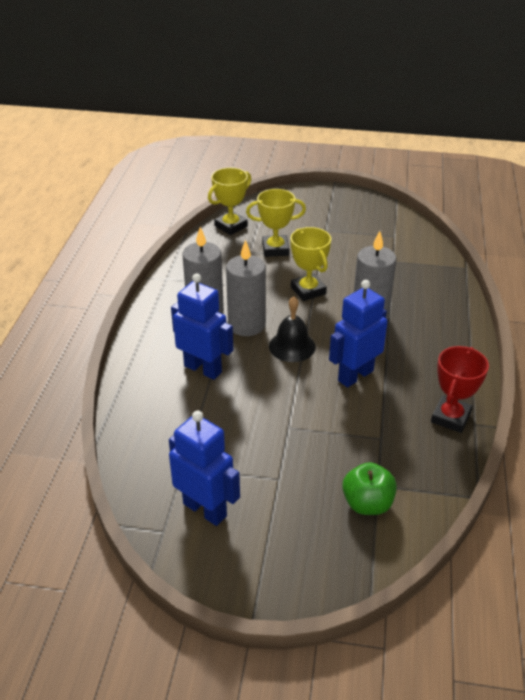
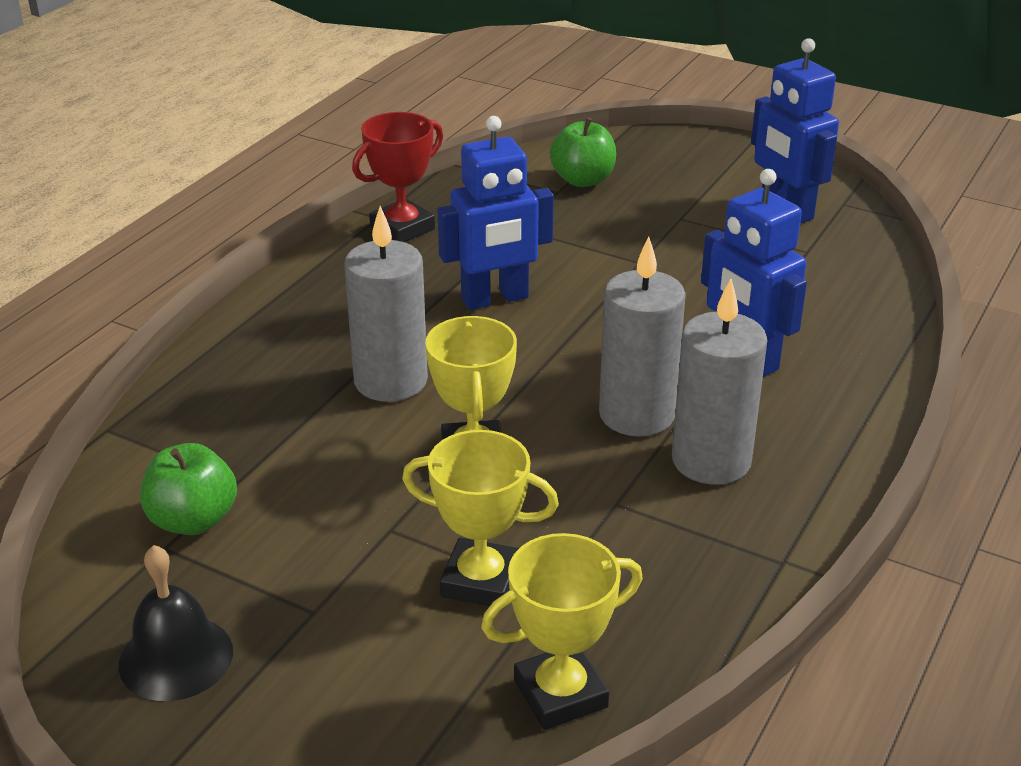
camera: 160 degrees left, 5 degrees down
(292, 346) = (571, 360): black bell -> black bell (176, 657)
(393, 245) = (193, 520): none -> green apple

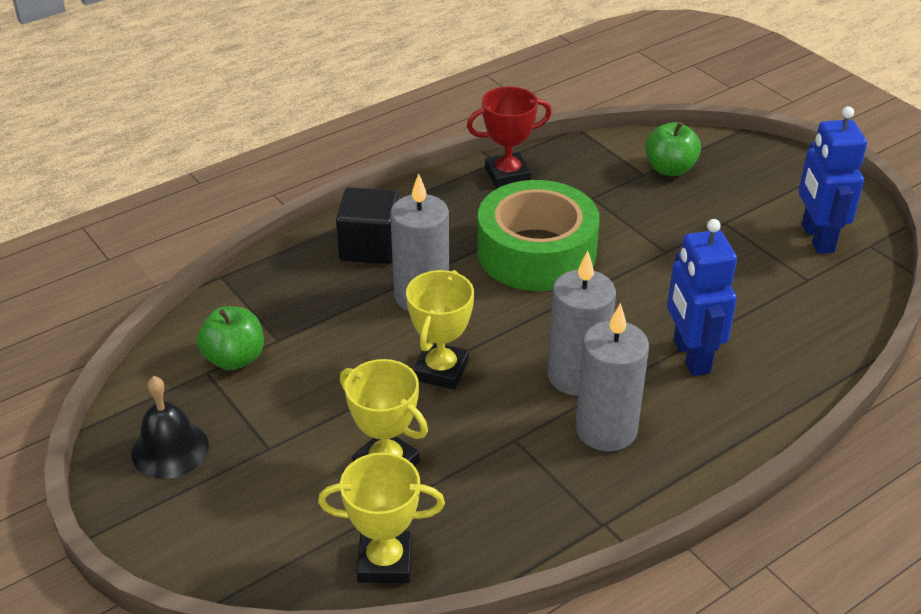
camera: 25 degrees right, 5 degrees up
(286, 344) = (370, 247): none -> black cube
(495, 299) = (536, 252): blue robot -> green tape

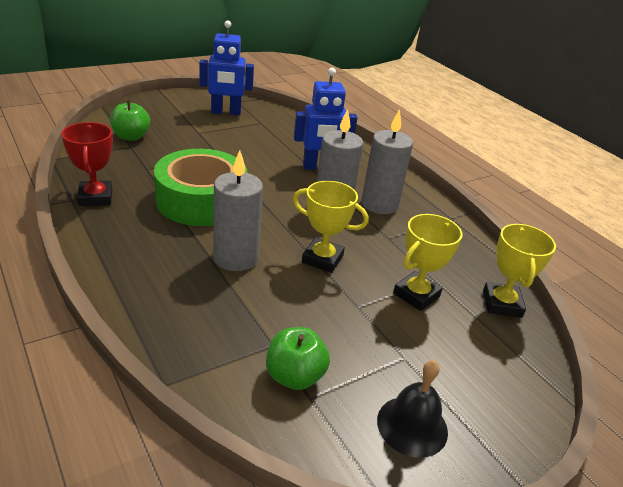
camera: 90 degrees left, 5 degrees down
(370, 247) = (159, 278): black cube -> none

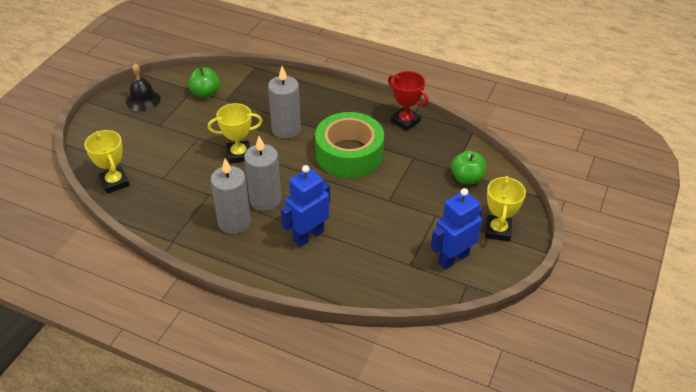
camera: 150 degrees right, 10 degrees up
(416, 295) = (170, 161): yellow trophy -> yellow trophy (497, 230)

